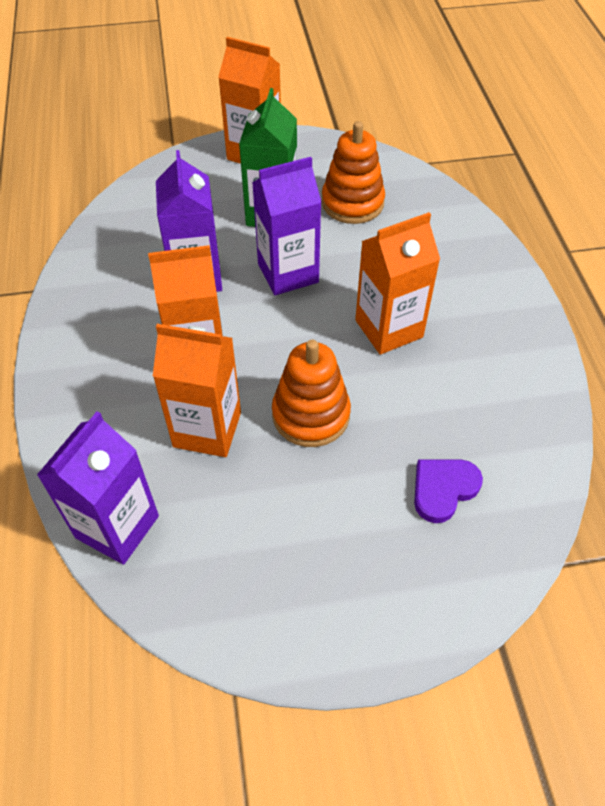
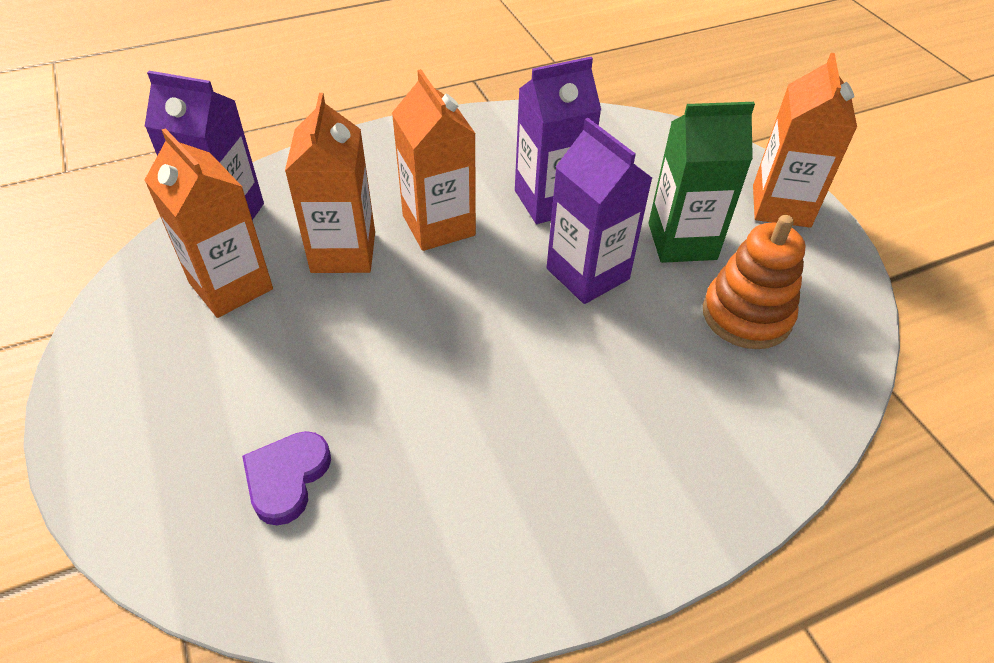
camera: 75 degrees right, 5 degrees down
(311, 415) = (377, 331): orange stacking toy -> none
(389, 329) = (531, 387): orange carton -> orange carton (231, 286)
(443, 489) = (287, 478): purple heart -> purple heart turned 105 degrees counterclockwise

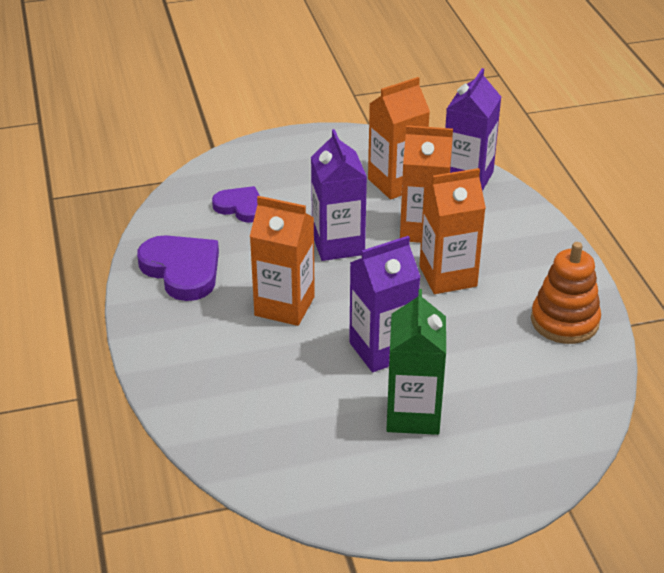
camera: 100 degrees right, 10 degrees down
(469, 535) = (182, 270): none -> purple heart
(550, 201) = (474, 341): purple carton -> purple carton (338, 244)
(746, 315) = (320, 434): orange stacking toy -> orange stacking toy (564, 321)
(781, 206) = (455, 499): orange carton -> orange carton (284, 306)

